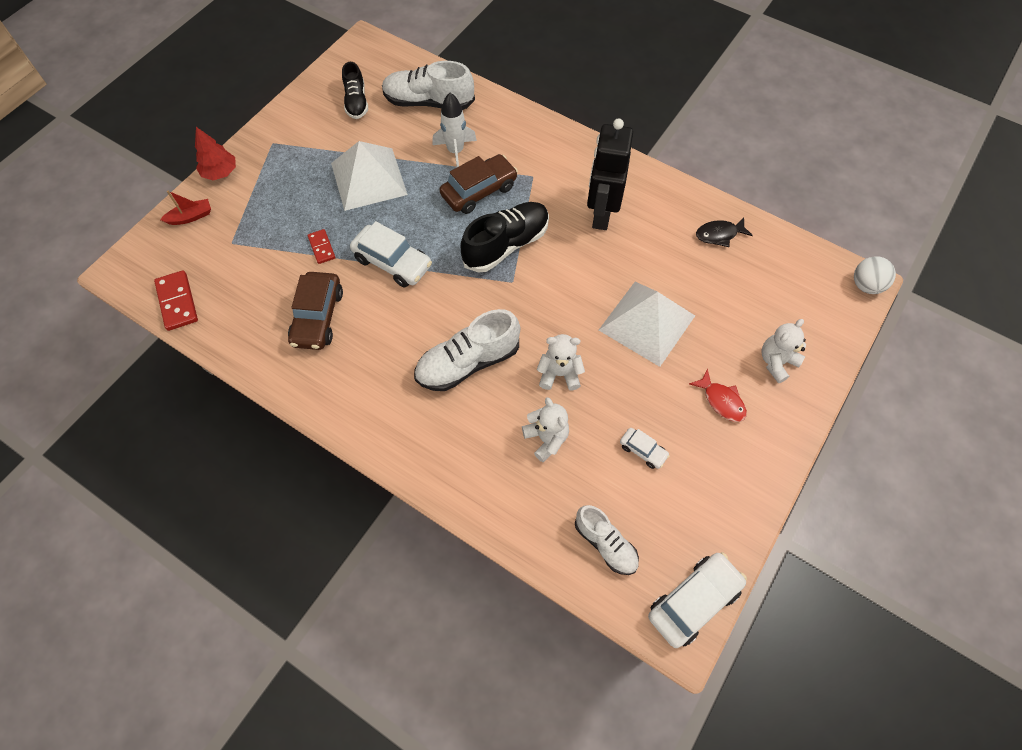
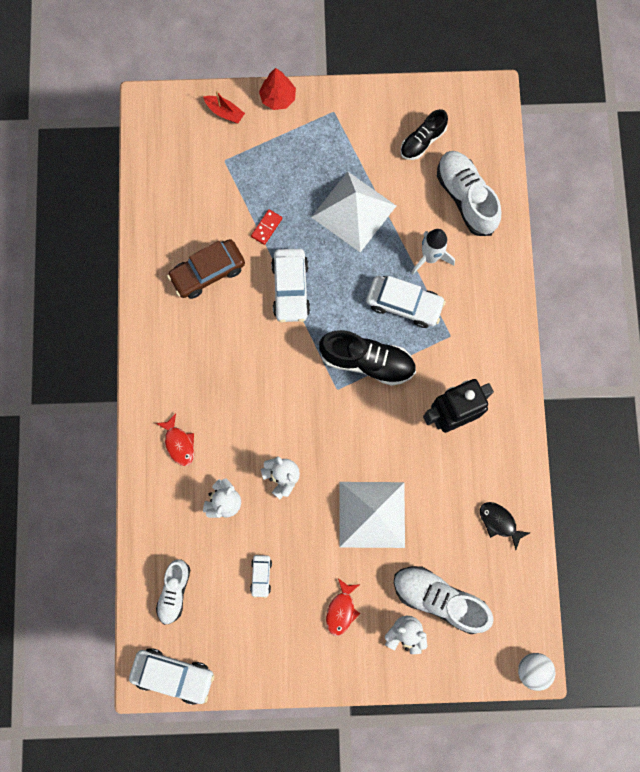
camera: 55 degrees right, 15 degrees up
(177, 302) = (152, 166): red domino -> none
(458, 444) = (179, 443): none -> red fish
(468, 363) = (245, 405): white shoe -> white shoe (439, 598)
(479, 191) = (404, 304): brown car -> white car

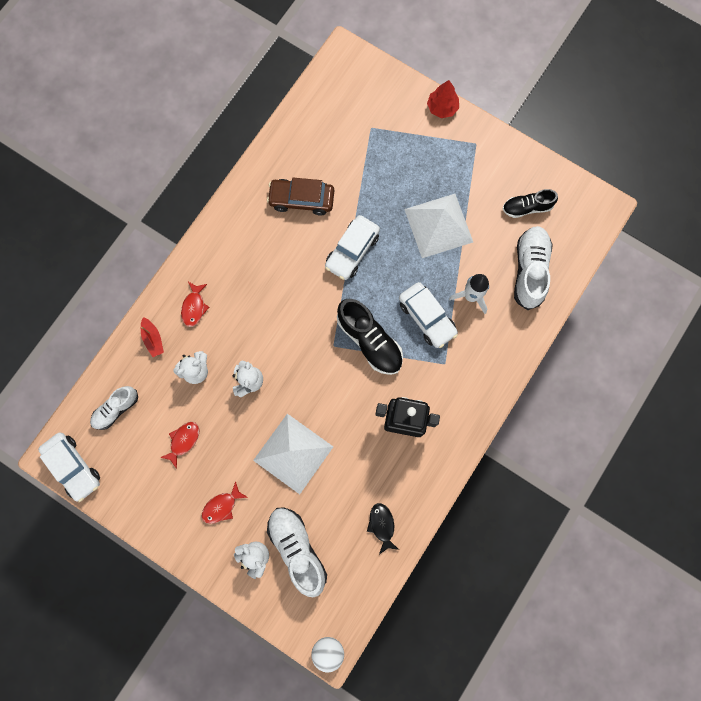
camera: 35 degrees right, 0 degrees up
(224, 112) = (396, 93): red boat -> red boat (153, 339)
(261, 576) = (183, 441): white car -> red fish
(266, 227) = (366, 195): red domino -> none

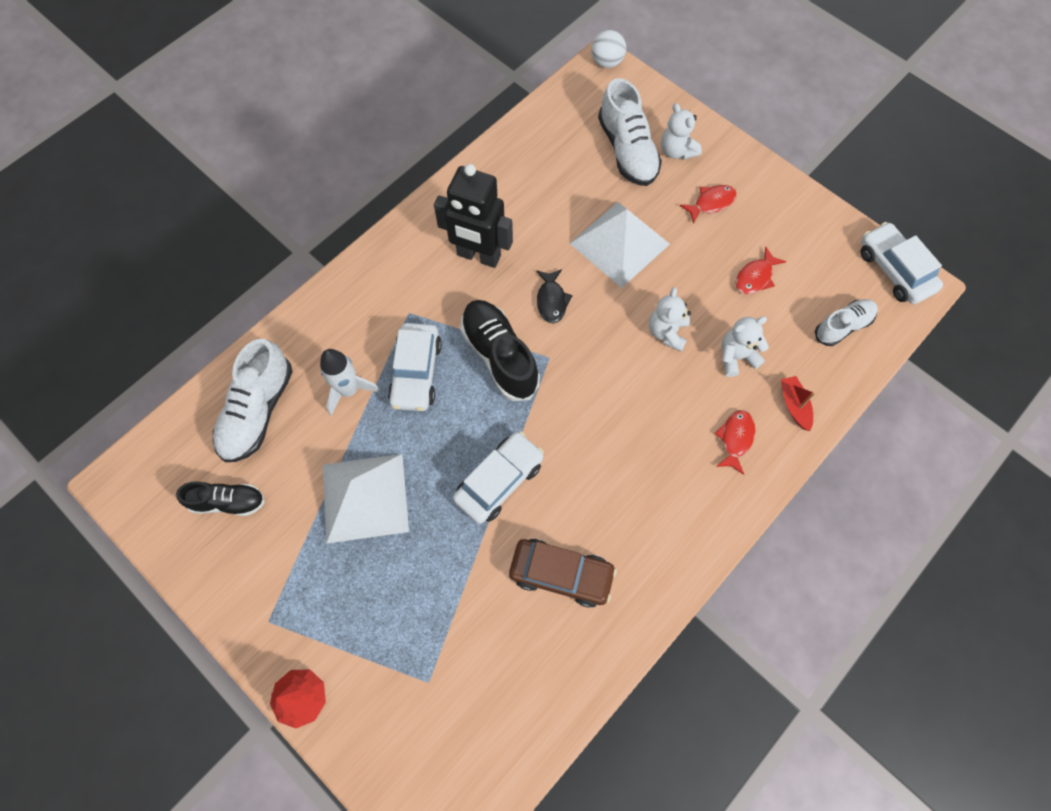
camera: 170 degrees left, 10 degrees down
(382, 525) = (527, 158): black fish -> black fish (551, 300)
(427, 317) = (416, 372): white car -> white car turned 150 degrees counterclockwise

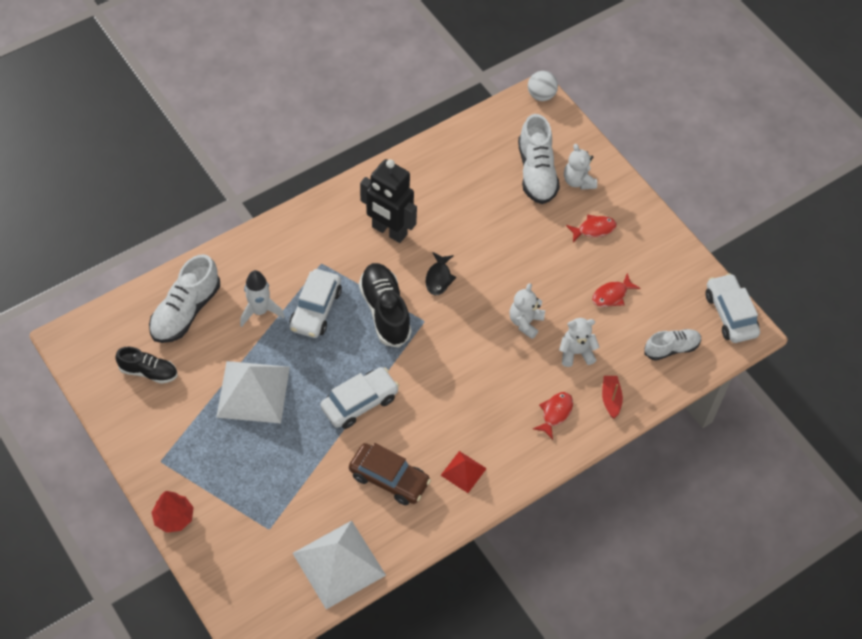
camera: 10 degrees right, 10 degrees down
(619, 243) = (507, 245): white pyramid -> white pyramid (338, 564)
(649, 542) = (463, 472): none -> red pyramid

